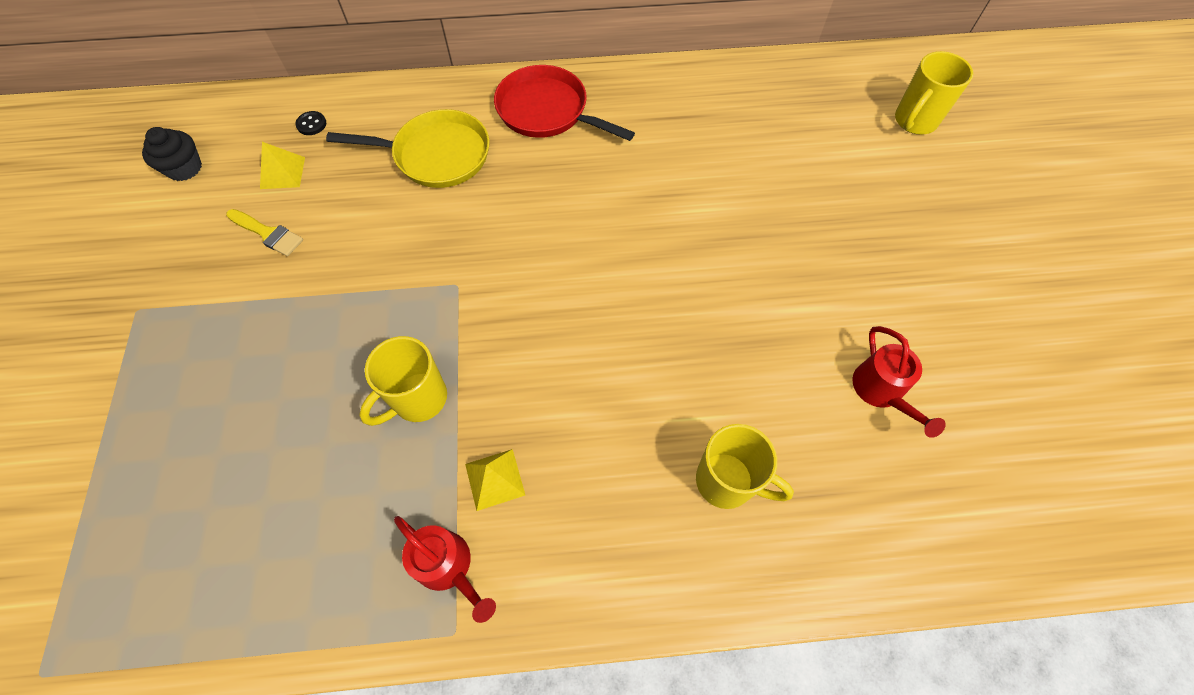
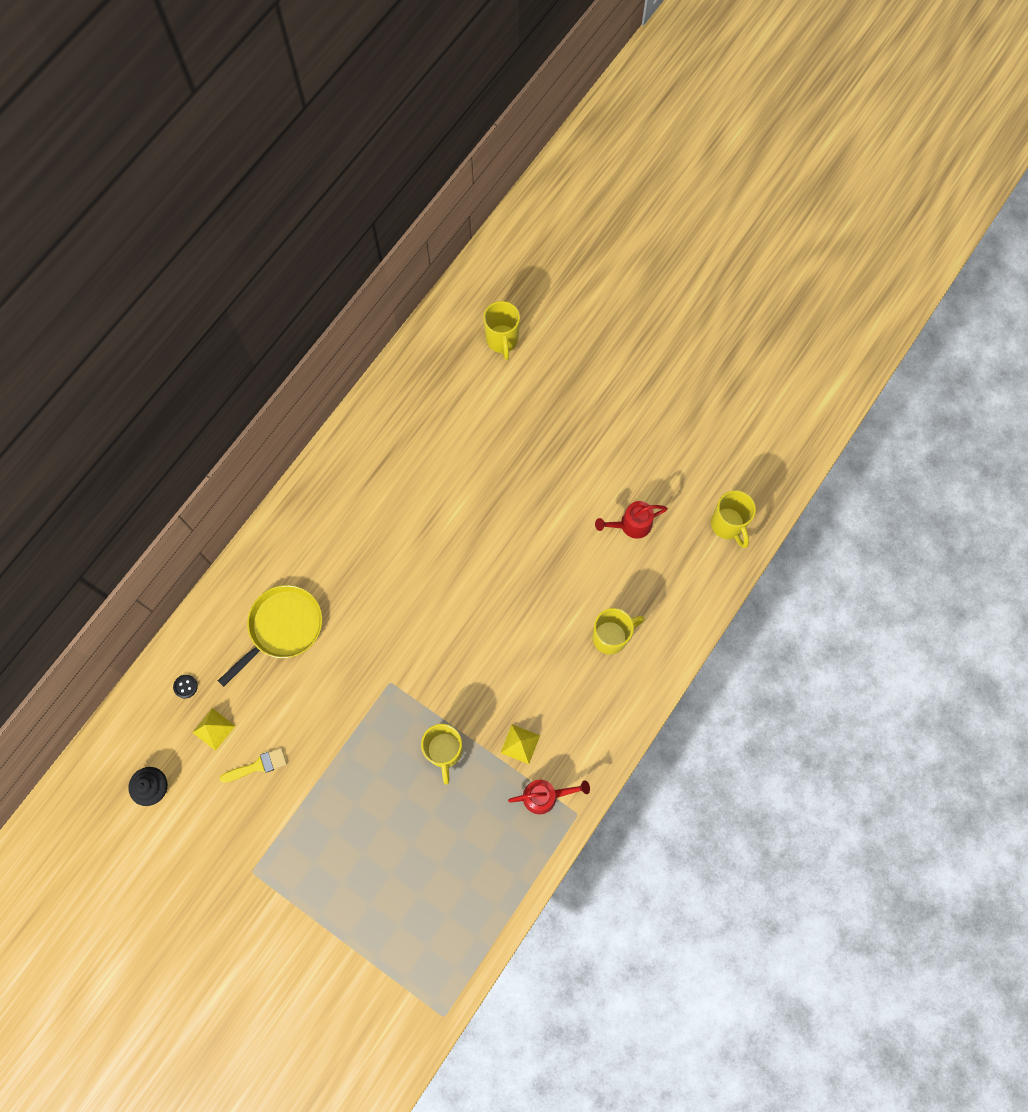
camera: 50 degrees left, 10 degrees up
(547, 111) = (306, 536): red pan -> none
(881, 392) = (631, 525): red watering can -> red watering can turned 135 degrees clockwise
(1016, 513) = (728, 525): none -> yellow mug

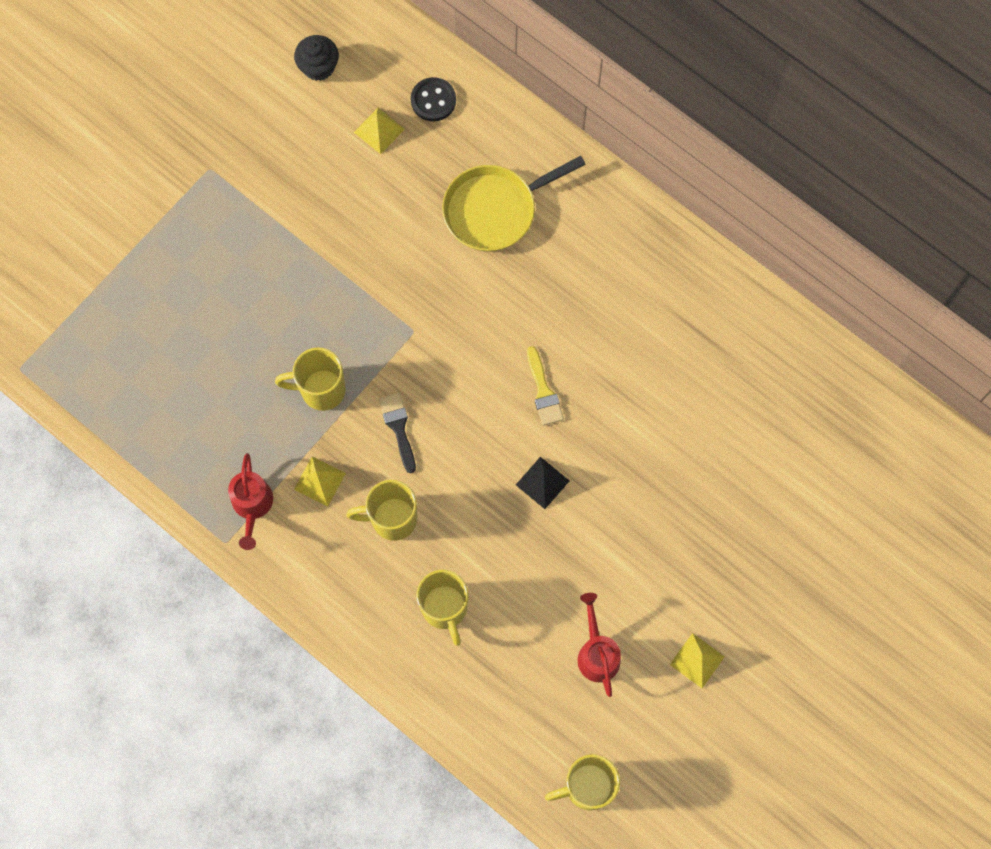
camera: 95 degrees right, 0 degrees up
(185, 686) = (433, 100): black button -> black button, size x1.61
(258, 765) = (330, 178): yellow brush -> yellow brush (543, 391)
(282, 628) = (495, 210): yellow pan -> yellow pan turned 105 degrees clockwise
(471, 686) = (398, 428): none -> black brush
(502, 341) = (878, 505): yellow mug -> yellow mug (392, 519)
(506, 573) = (542, 482): none -> black pyramid
(628, 456) = (697, 660): none -> yellow pyramid

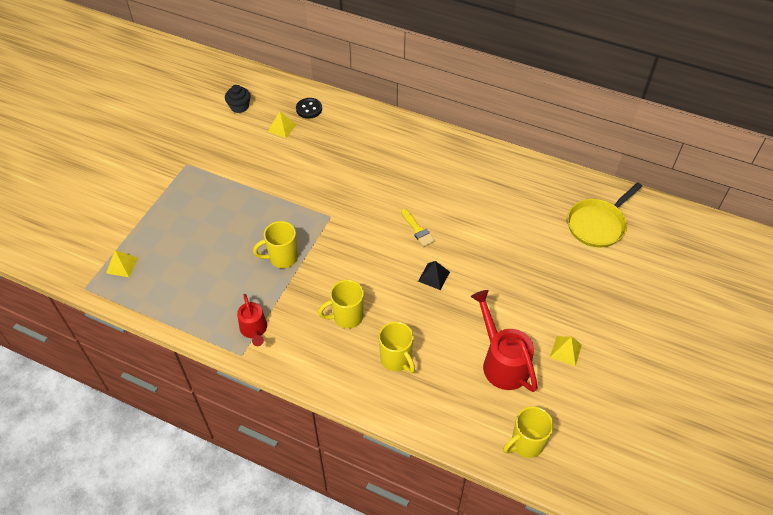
camera: 15 degrees left, 20 degrees down
(319, 481) = (294, 306): yellow pyramid -> yellow pyramid (122, 265)
(398, 428) = (336, 267): black brush -> none
(495, 210) = (359, 150): yellow pan -> yellow pan (598, 224)
(597, 652) = (502, 361): red watering can -> red watering can, size x1.63

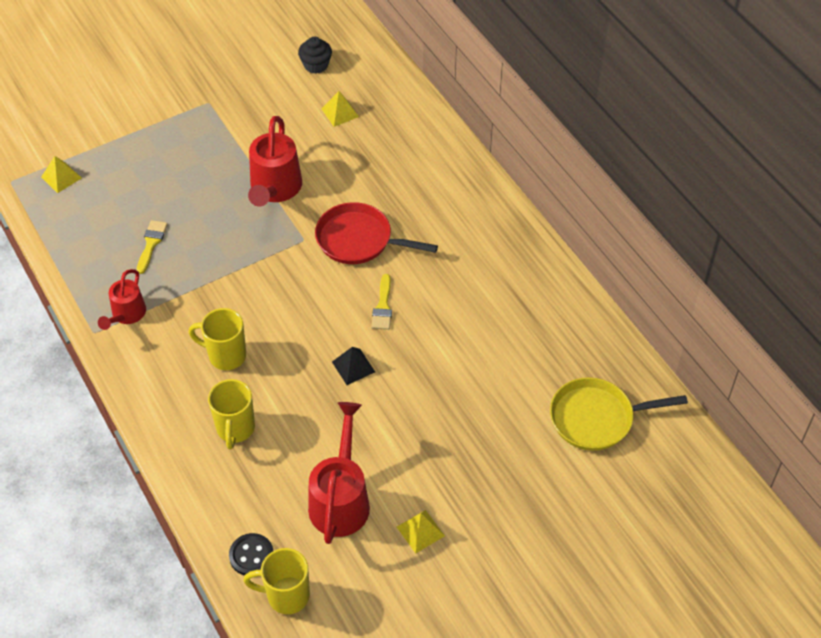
camera: 35 degrees right, 0 degrees up
(229, 274) = (151, 244): none -> yellow brush
(282, 196) = (274, 189): none -> red watering can
(282, 258) = (216, 257): yellow mug -> none
(309, 109) = (388, 106): black button -> black button (251, 556)
(365, 198) = (359, 240): none -> red pan

